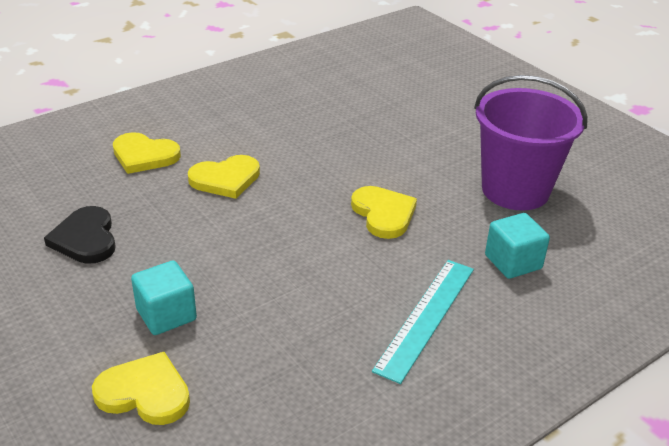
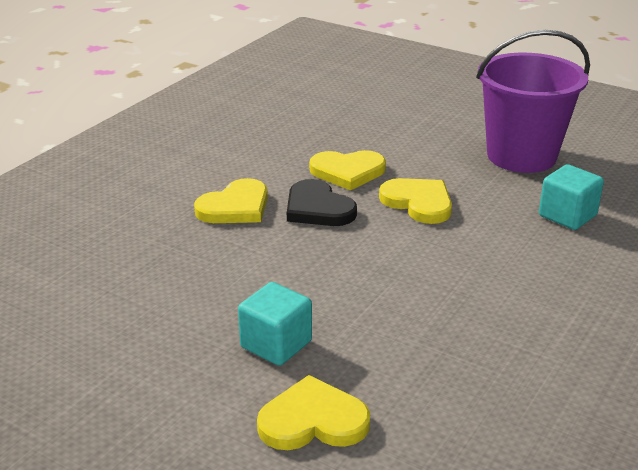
camera: 20 degrees left, 5 degrees down
(85, 238) = (128, 296): black heart -> black heart (318, 208)
(144, 156) = (128, 204): yellow heart -> yellow heart (347, 172)
(425, 317) = (528, 280): turquoise ruler -> none

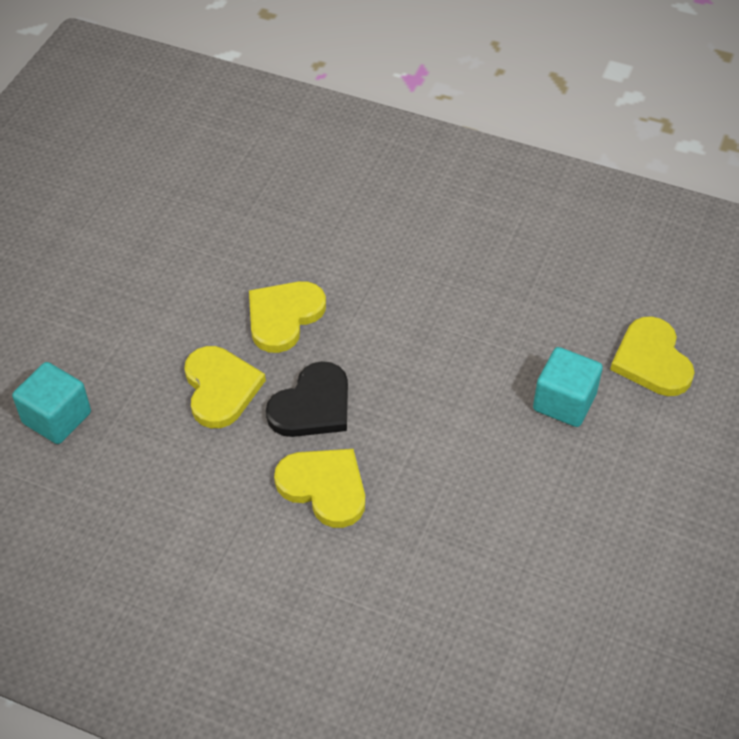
camera: 100 degrees left, 20 degrees up
(521, 156) = (161, 232): purple bucket -> none
(567, 216) = (289, 199): turquoise cube -> turquoise cube (57, 418)

